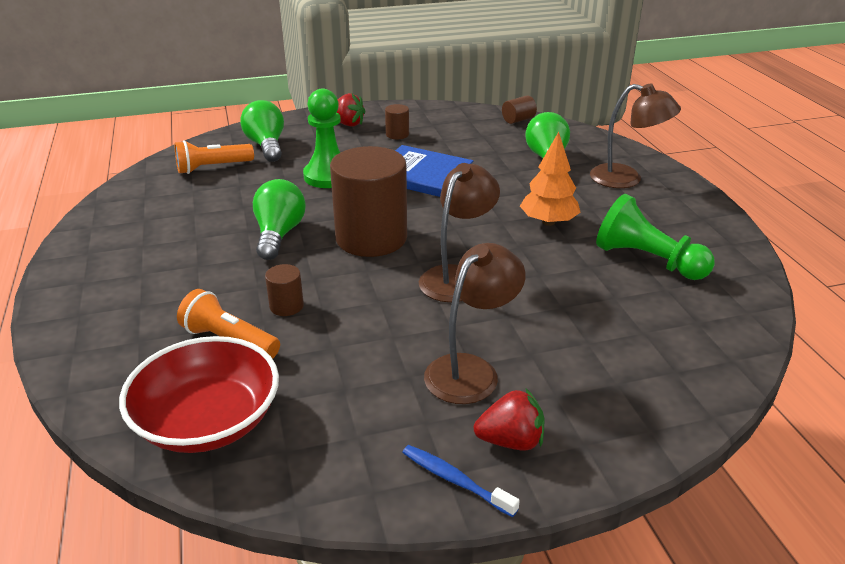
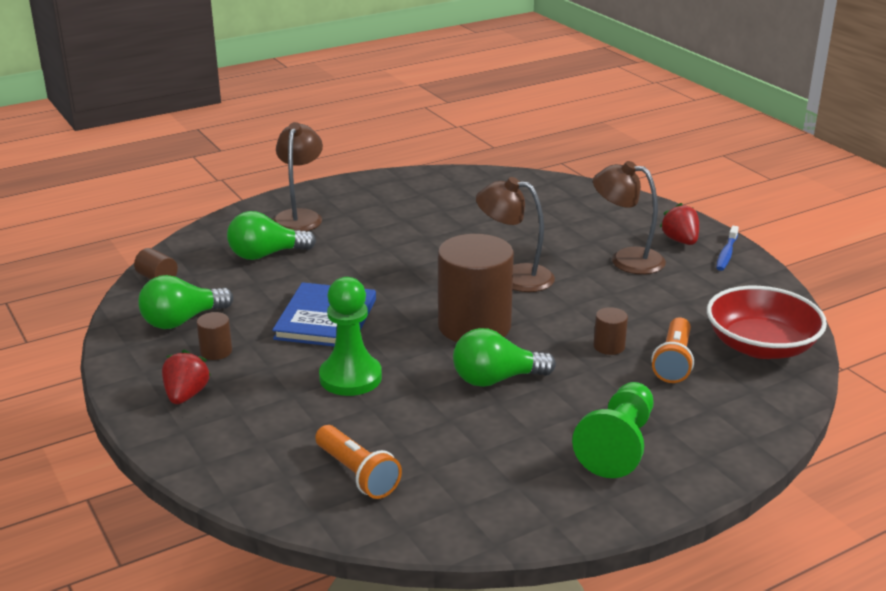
camera: 105 degrees left, 5 degrees down
(266, 146) = (274, 447): green light bulb -> green light bulb (182, 321)
(548, 222) = (400, 246): orange tree -> none
(647, 260) = (443, 206): green pawn -> green pawn (618, 445)

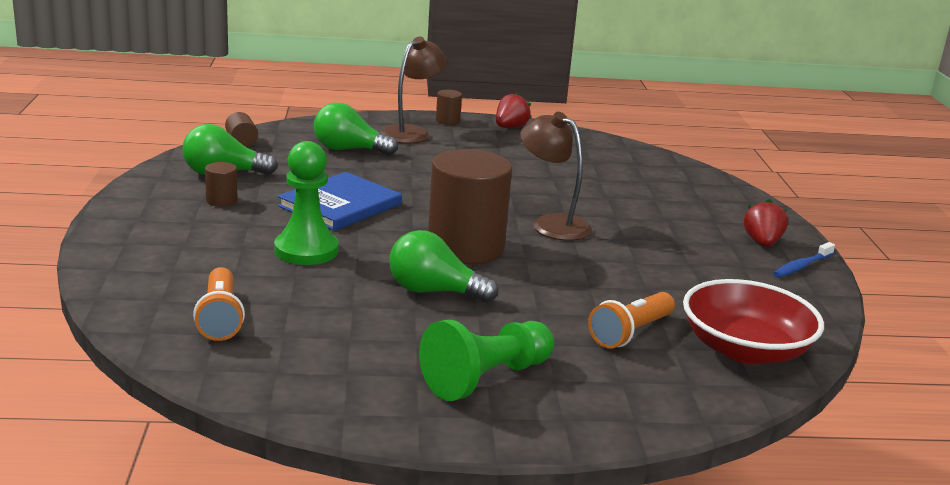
camera: 25 degrees right, 5 degrees down
(186, 395) = (159, 221): red strawberry -> red strawberry (510, 127)
(609, 346) = (578, 301): brown cylinder -> brown cylinder (447, 120)
(626, 259) = (684, 241): brown lamp -> none

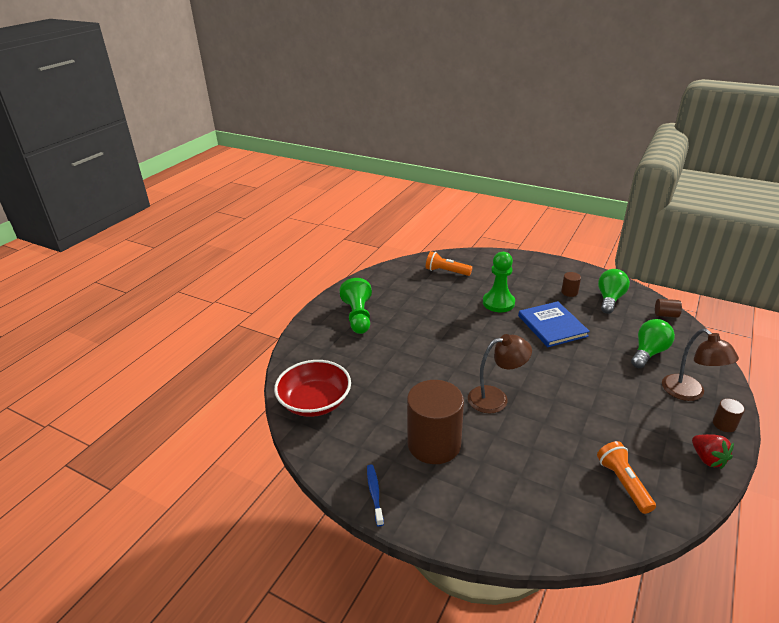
camera: 125 degrees right, 10 degrees up
(434, 291) = (436, 326): green light bulb -> none
(465, 248) = (478, 351): brown cylinder -> brown cylinder (434, 444)
(630, 333) = (358, 370): orange flashlight -> orange flashlight (623, 483)
(762, 243) = (418, 495): red strawberry -> none

